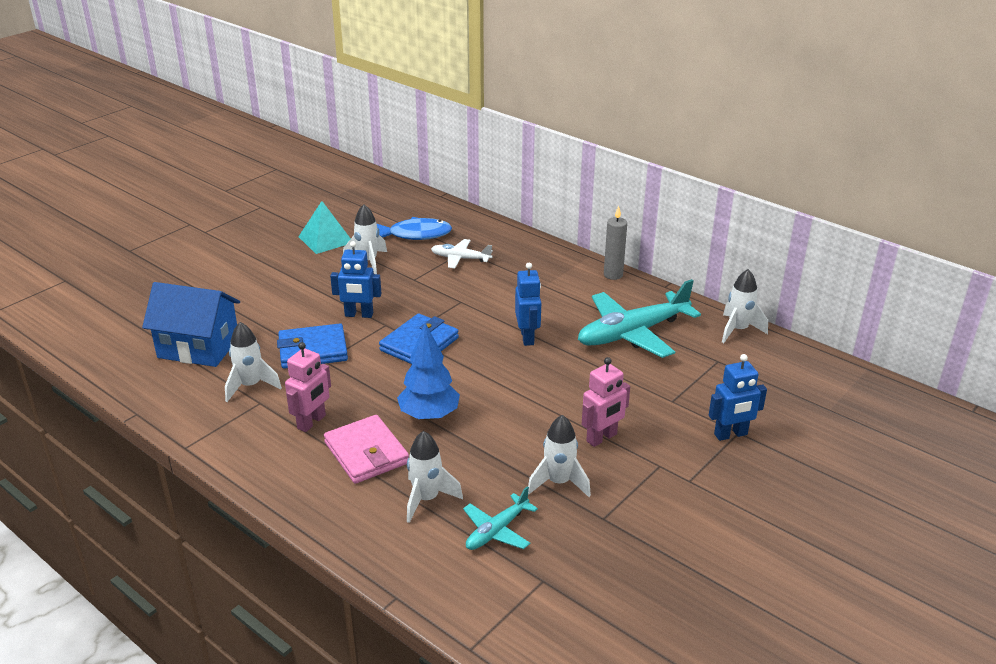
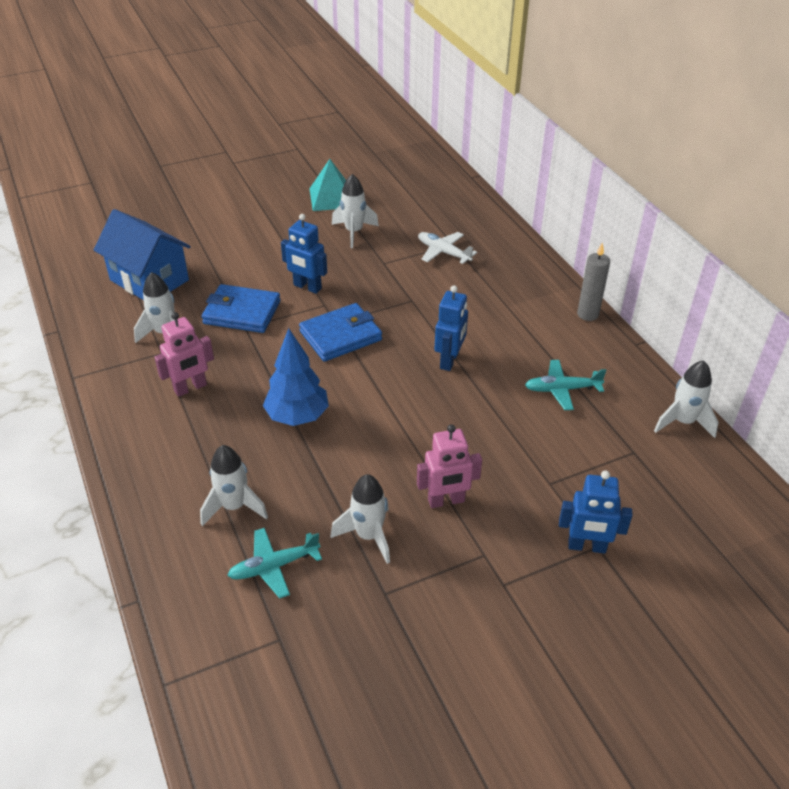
camera: 25 degrees right, 10 degrees up
(366, 453) = (215, 437): pink wallet -> none
(415, 234) = (418, 214): blue fish -> none
(633, 333) = (562, 389): turquoise plane -> turquoise plane, size x0.52

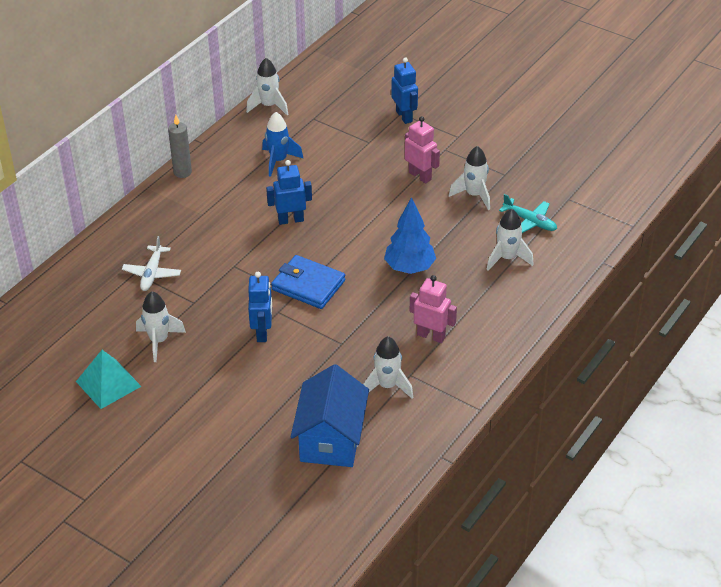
camera: 120 degrees left, 0 degrees up
(242, 312) = (325, 354): blue wallet -> none
(562, 389) = (278, 161): turquoise plane -> blue rocket

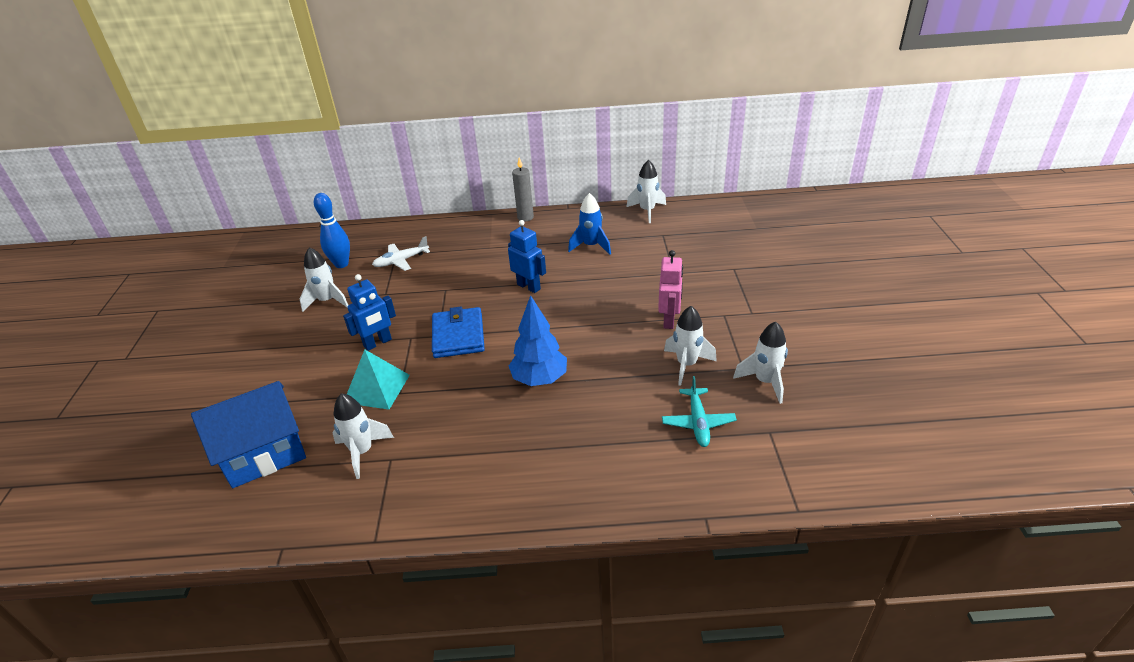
camera: 55 degrees right, 5 degrees down
(105, 312) = (341, 264): none -> blue bowling pin
(108, 384) = (263, 304): turquoise pyramid -> turquoise pyramid (377, 388)
(404, 116) = (732, 272): blue robot -> none
(431, 336) = (458, 444): pink robot -> none
(507, 258) = (624, 436): white rocket -> white rocket (765, 382)

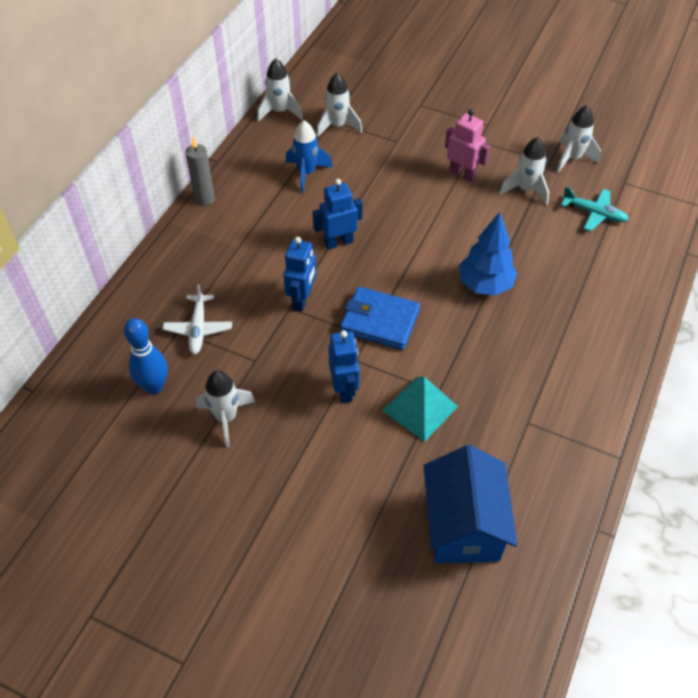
camera: 65 degrees left, 15 degrees up
(362, 452) = (506, 441): white rocket -> white rocket (337, 126)
(457, 292) = (302, 299): none -> blue robot

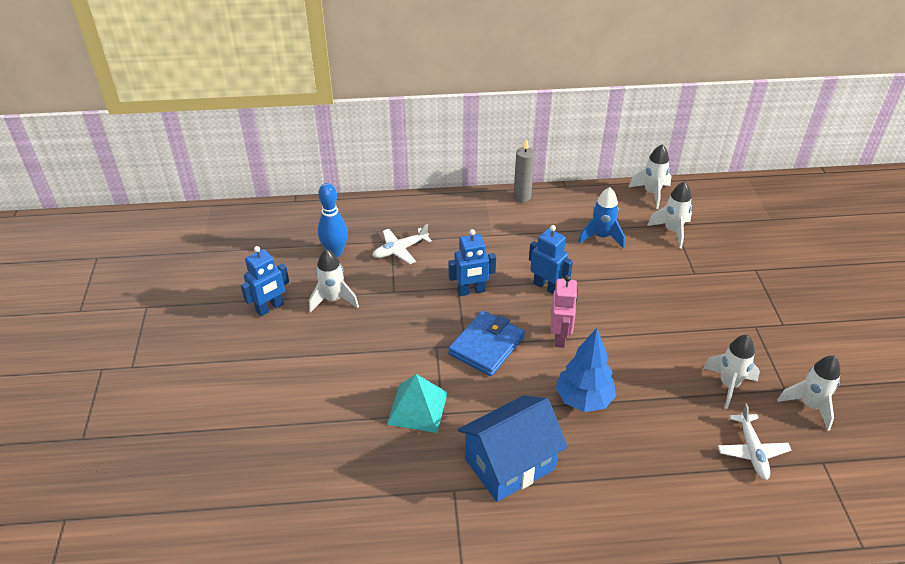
camera: 60 degrees right, 10 degrees down
(344, 389) = (403, 353): blue robot -> blue robot (270, 308)
(380, 321) = (486, 346): blue wallet -> blue wallet turned 45 degrees clockwise
(462, 174) = (701, 331): pink robot -> pink robot (560, 337)
(463, 525) = (321, 483): blue house -> blue house (510, 464)
(594, 213) = (752, 451): turquoise plane -> white plane

